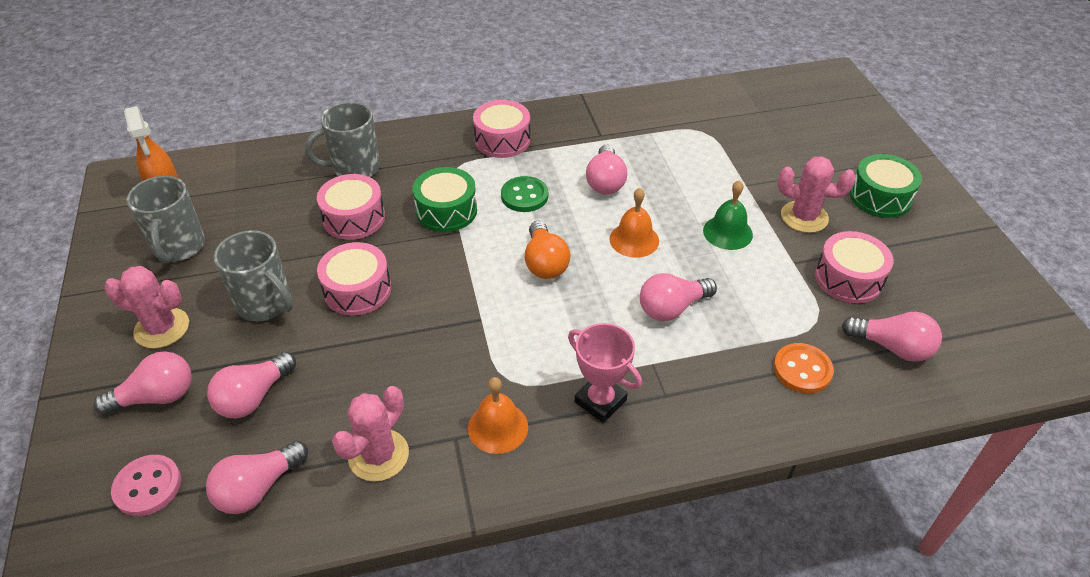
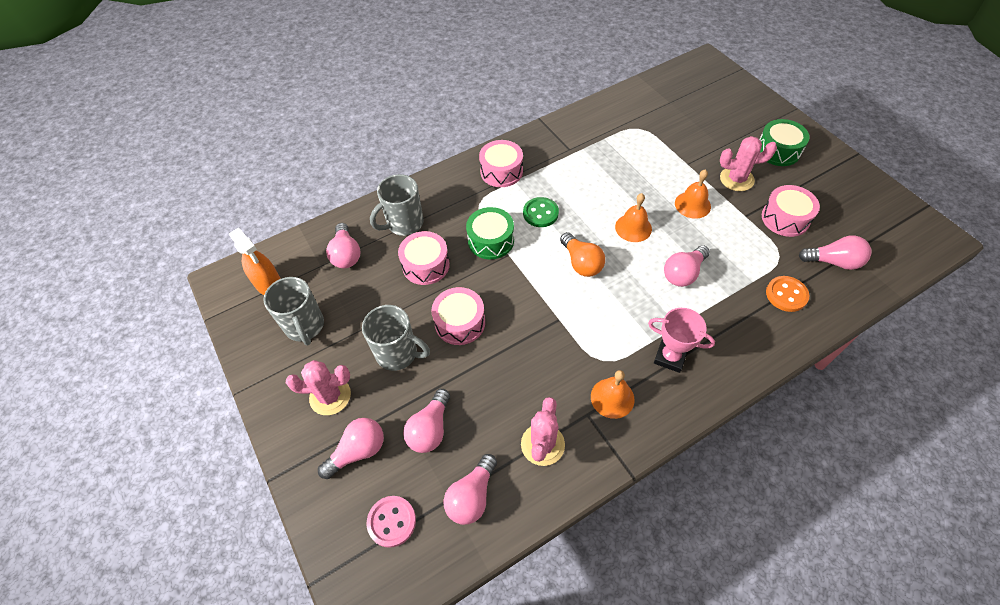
camera: 15 degrees left, 10 degrees up
(605, 182) = (591, 186): pink light bulb -> pink light bulb (346, 254)
(727, 232) = (692, 204): green bell -> orange bell

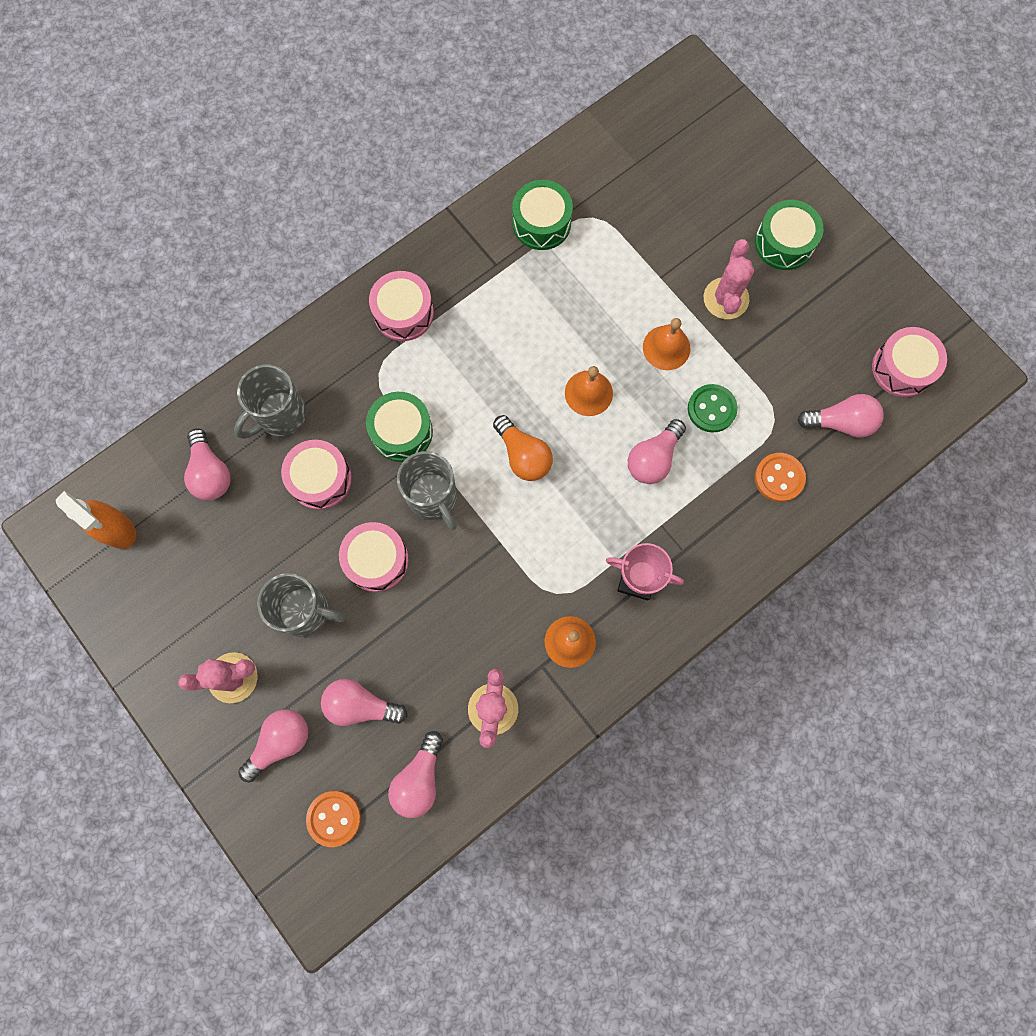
camera: 10 degrees left, 20 degrees up
(305, 326) = (180, 586): grey mug -> grey mug (433, 498)
(392, 521) = (334, 818): pink button -> orange button
(430, 429) = (360, 705): pink light bulb -> pink light bulb turned 90 degrees clockwise
(540, 213) = (464, 381): green button -> green button (711, 409)
(603, 129) = (541, 223): none -> green drum
(736, 179) = (726, 298): pink cactus -> pink cactus turned 75 degrees counterclockwise
(785, 218) = (785, 359): pink drum -> pink drum (902, 368)

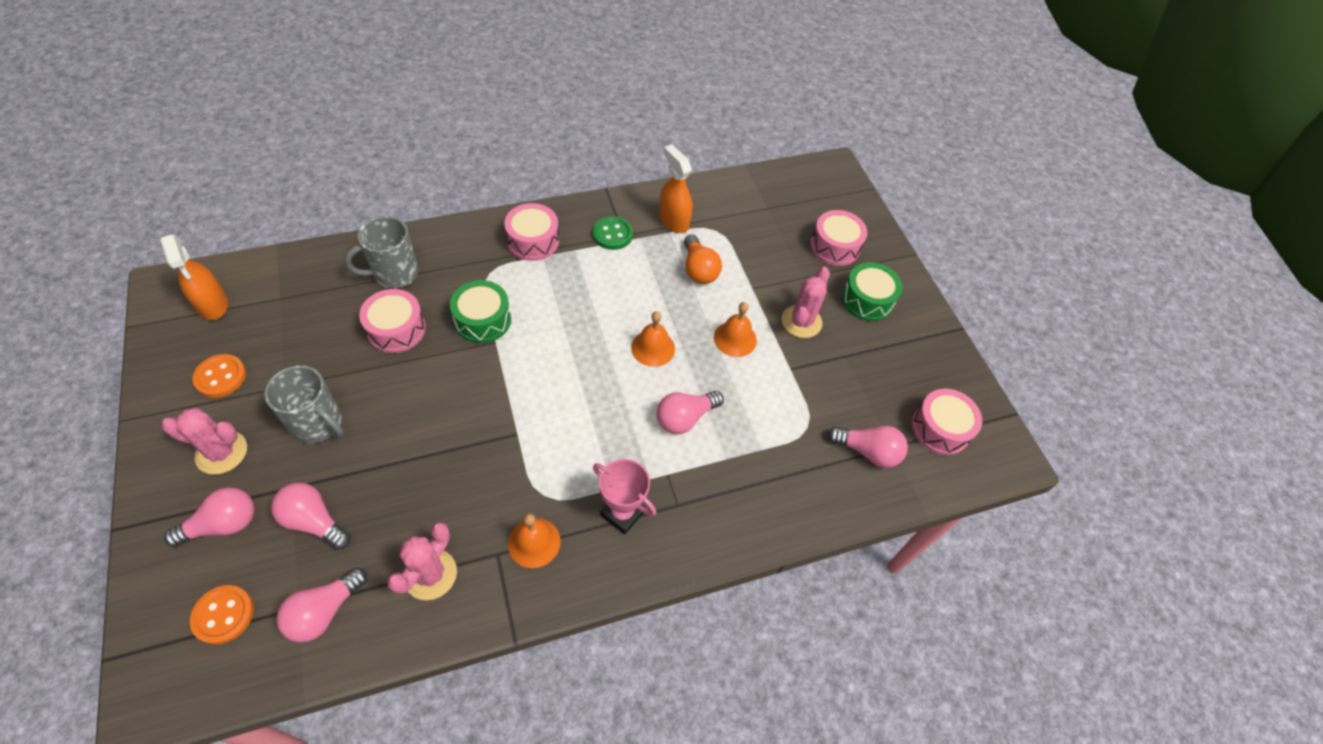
camera: 15 degrees right, 20 degrees down
(211, 473) = (314, 293): pink light bulb -> none
(376, 560) = (403, 407): pink drum -> pink drum (835, 246)
(433, 498) = (479, 377): grey mug -> none
(523, 455) = (573, 374): orange light bulb -> orange light bulb (698, 269)
(541, 223) = (673, 221): green drum -> orange spray bottle
(711, 409) = (754, 398): green button -> green button (612, 234)
(779, 478) = (793, 476): orange button -> orange button (220, 377)

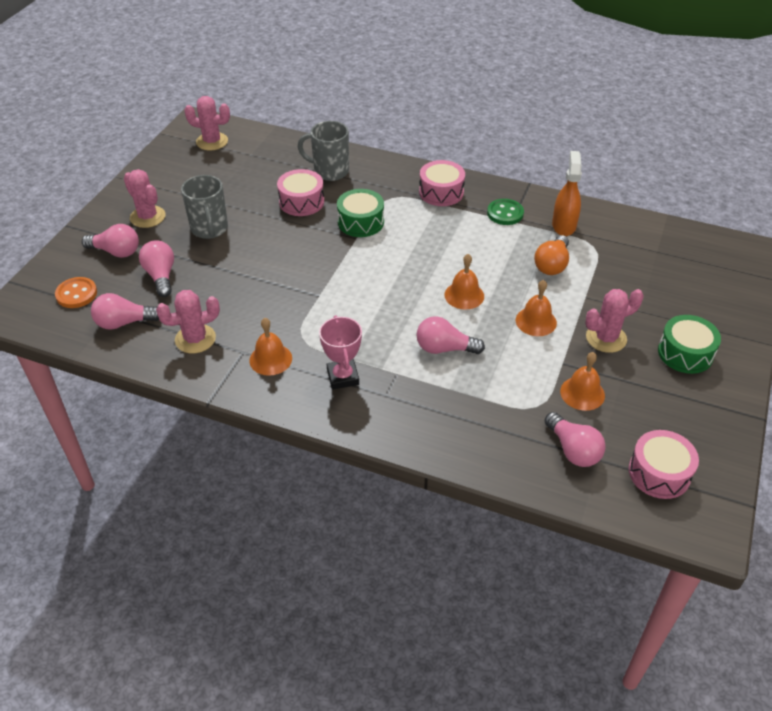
camera: 45 degrees right, 10 degrees down
(213, 305) = (212, 141): orange spray bottle -> pink cactus
(220, 377) = (182, 179): orange button -> none
(829, 390) = (582, 393): none -> orange bell
(835, 246) = (693, 303): pink drum -> none

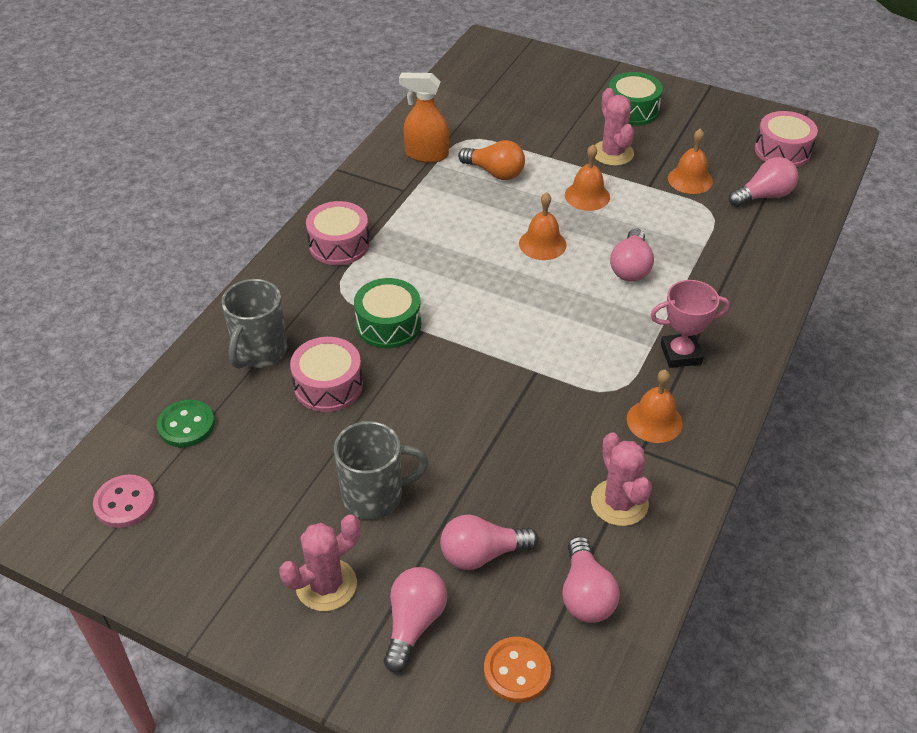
camera: 85 degrees left, 0 degrees up
(212, 141) = (125, 503): pink cactus -> pink button
(505, 213) = (395, 196): green button -> green button (186, 425)

